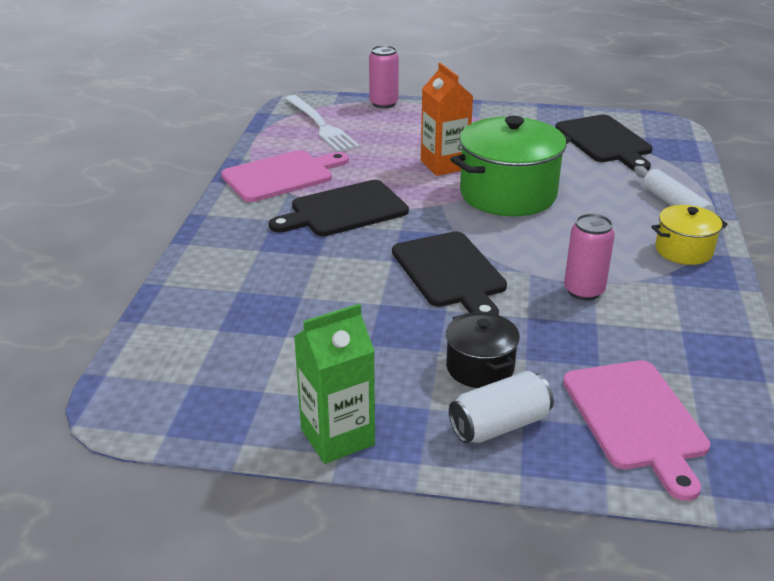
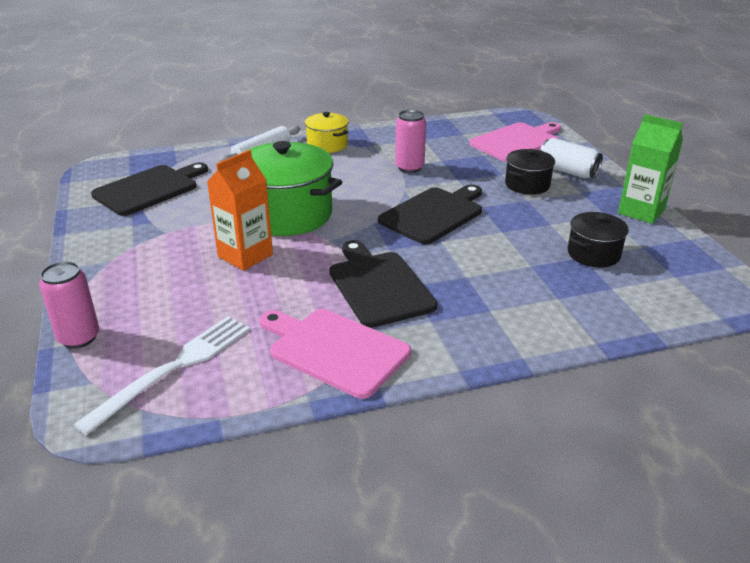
camera: 115 degrees left, 0 degrees up
(283, 346) = (593, 254): none -> black pot
(344, 210) = (379, 286): black cutting board -> black cutting board turned 150 degrees counterclockwise

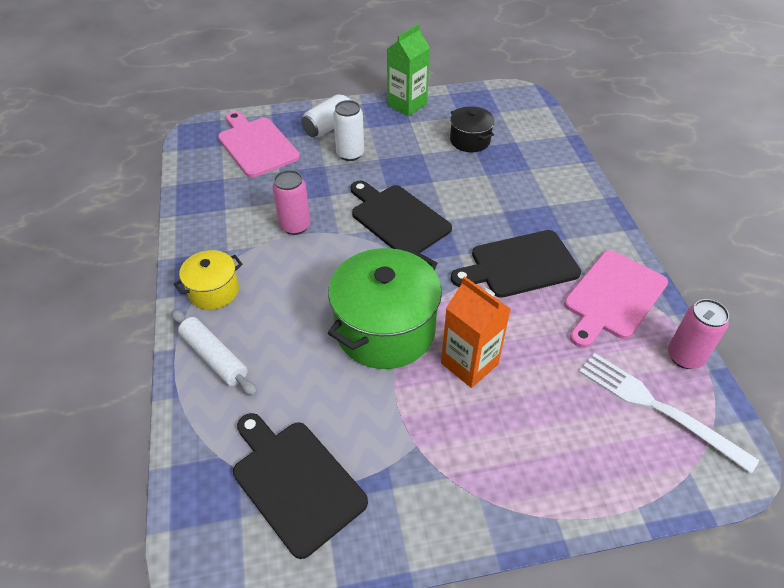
camera: 85 degrees left, 15 degrees up
(79, 338) = (627, 500): pink can -> pink can (684, 357)
(527, 185) = (350, 154): black pot -> white can

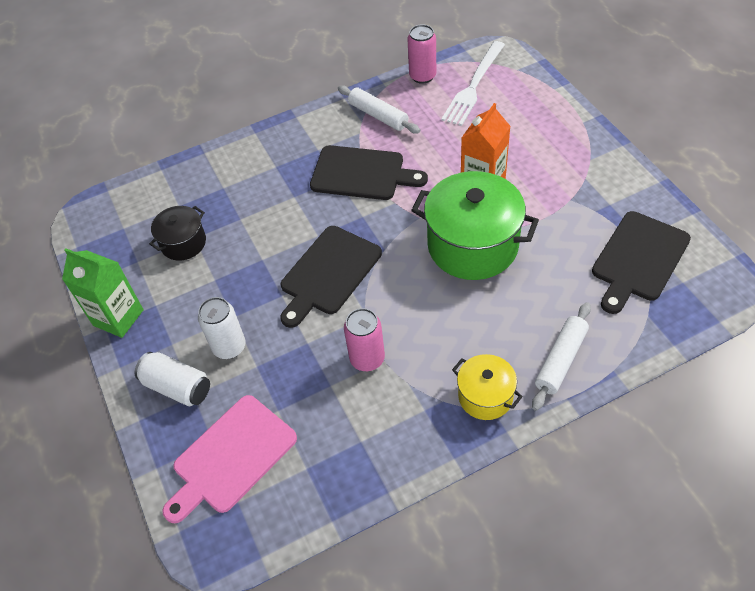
camera: 100 degrees left, 5 degrees up
(520, 265) = (361, 174): black cutting board -> black cutting board turned 45 degrees counterclockwise
(613, 297) = (378, 116): pink cutting board -> white rolling pin

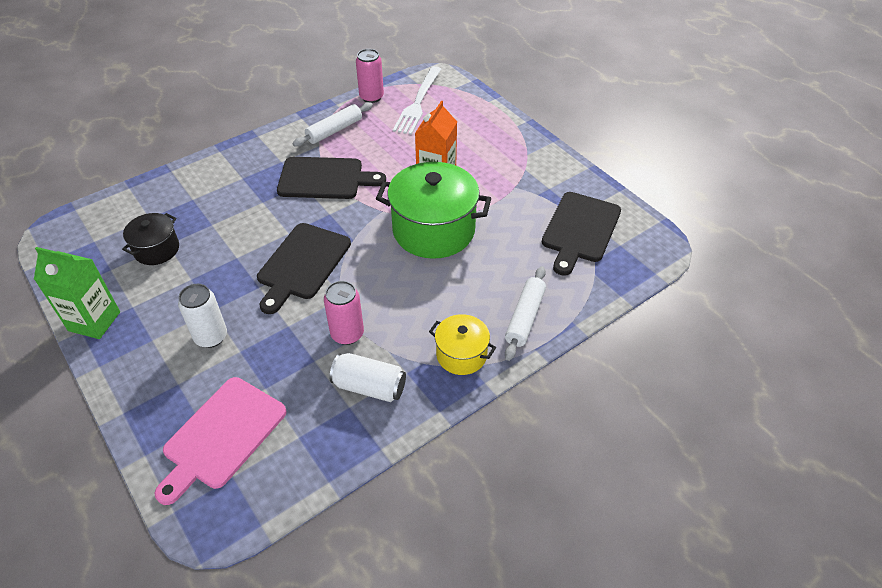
camera: 15 degrees left, 5 degrees down
(177, 387) = (161, 378): white can -> white can (369, 386)
(378, 116) = (334, 130): white rolling pin -> white rolling pin turned 75 degrees counterclockwise

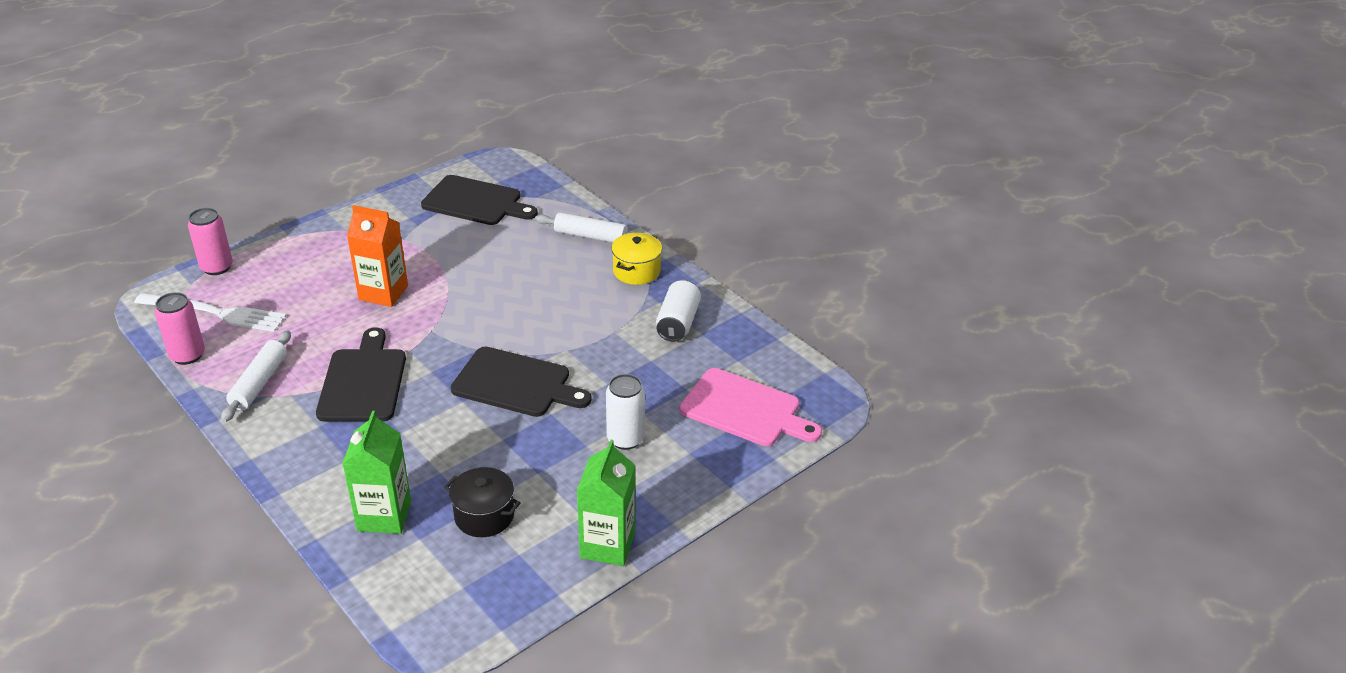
camera: 95 degrees left, 10 degrees down
(178, 199) = (384, 516): none -> green carton
(334, 130) = (259, 383): white rolling pin -> white rolling pin turned 60 degrees clockwise
(347, 334) = (616, 341): pink can -> pink can (217, 267)
(433, 230) = (467, 292): green pot -> none

